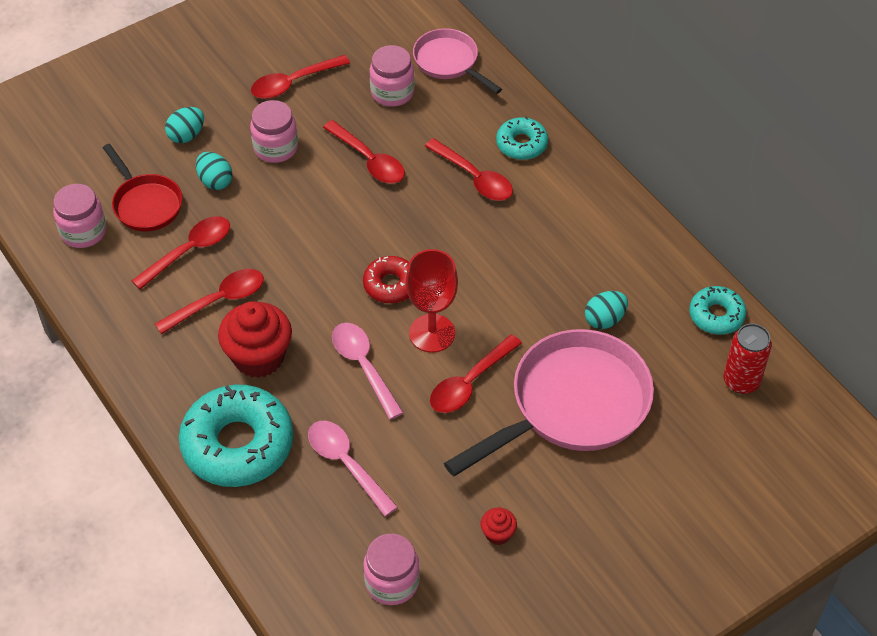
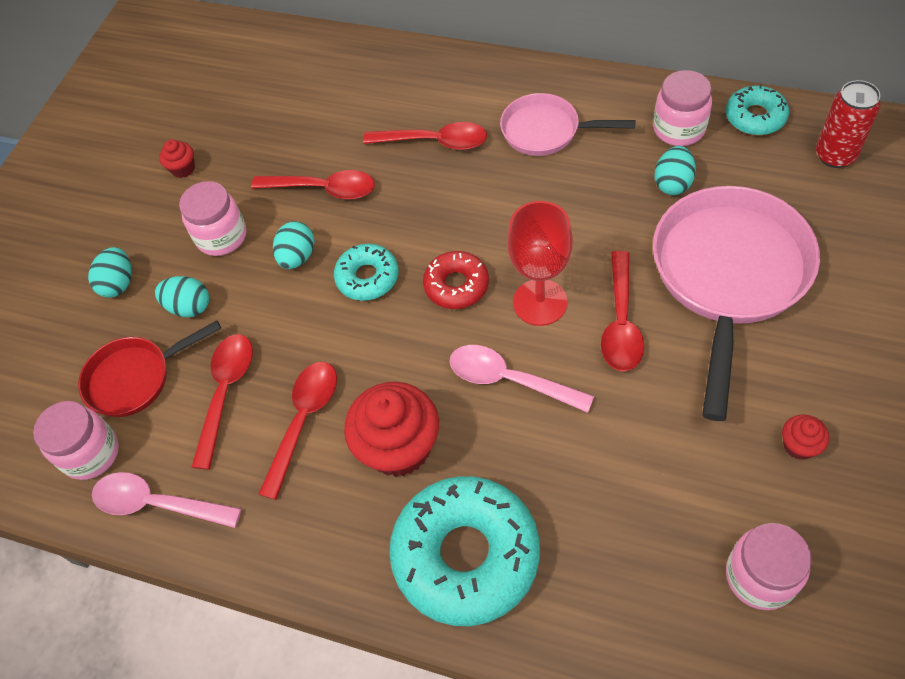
camera: 30 degrees left, 5 degrees up
(145, 204) = (135, 378): red pan -> red pan turned 135 degrees clockwise
(293, 83) = (183, 169): red spoon -> red cupcake
(310, 195) = (297, 257): none -> turquoise egg
(346, 464) = (591, 489): pink spoon -> pink spoon (157, 504)
(392, 92) = (286, 119): pink jar -> pink jar (679, 129)
(449, 62) = (313, 63): pink pan -> pink pan (546, 131)
(521, 144) = (446, 88): turquoise donut -> turquoise donut (367, 277)

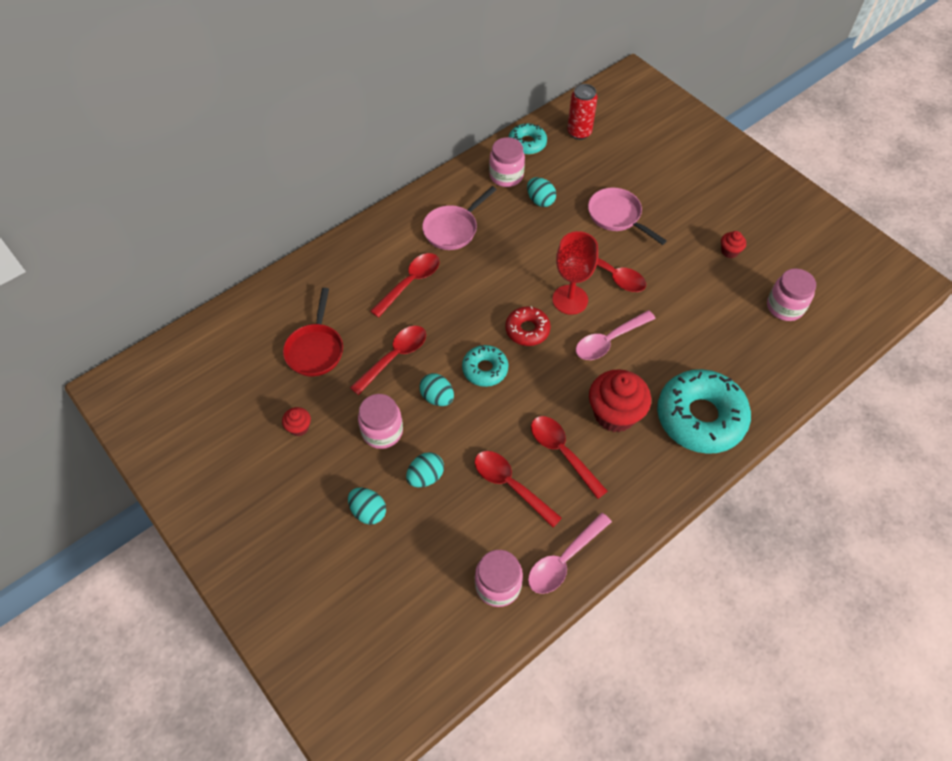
camera: 65 degrees left, 0 degrees up
(135, 378) = (458, 533): red pan -> red pan (315, 349)
(728, 276) = (617, 216): pink pan -> pink pan, size x0.55

